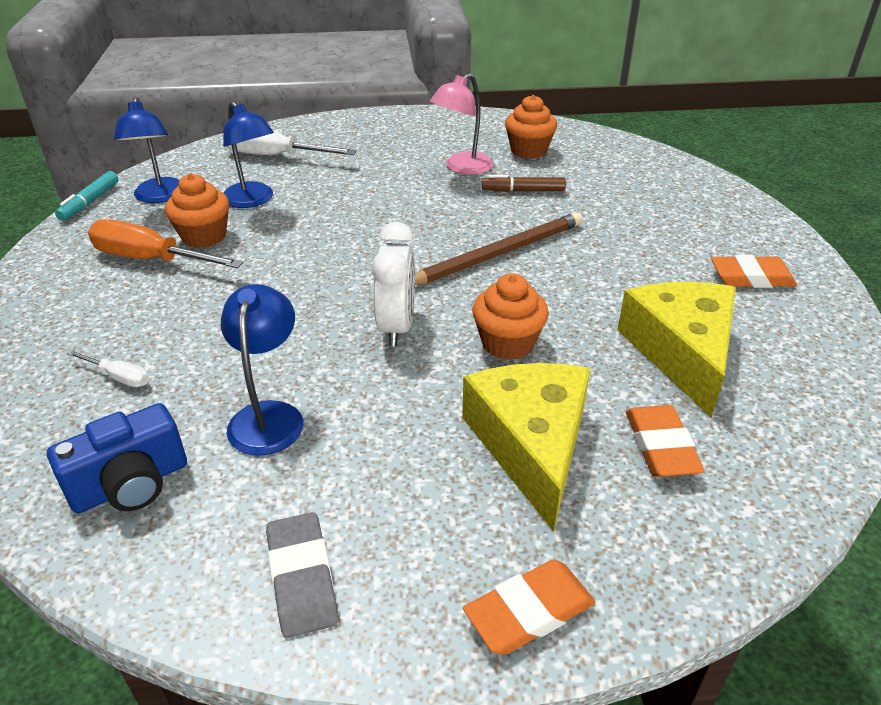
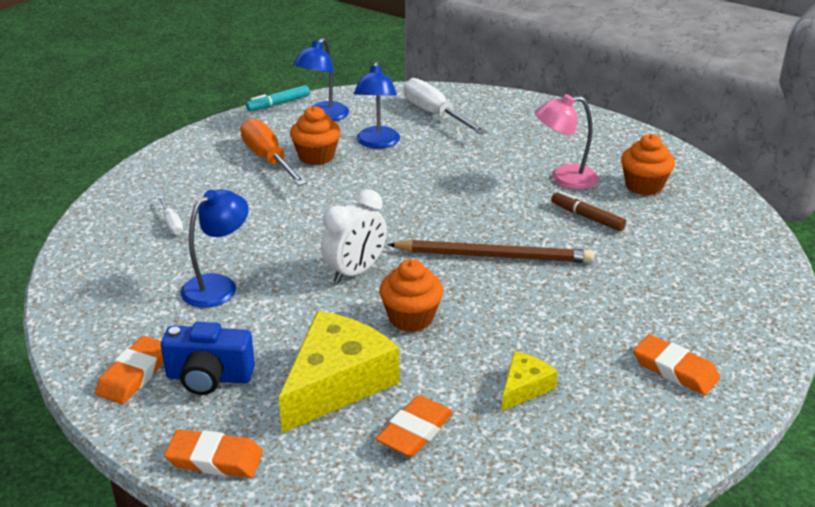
camera: 40 degrees right, 5 degrees down
(131, 484) = (115, 284): blue camera -> blue camera (209, 377)
(302, 578) = (134, 374): grey eraser -> orange eraser
(681, 352) = (524, 387): yellow cheese -> yellow cheese, size x0.49

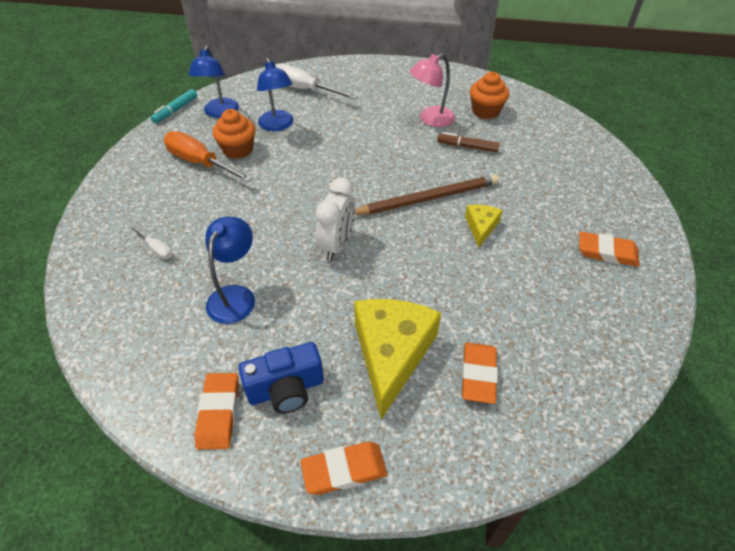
camera: 25 degrees left, 15 degrees up
(411, 318) = (406, 273): orange cupcake -> none
(524, 387) = (525, 304): yellow cheese -> yellow cheese (481, 227)

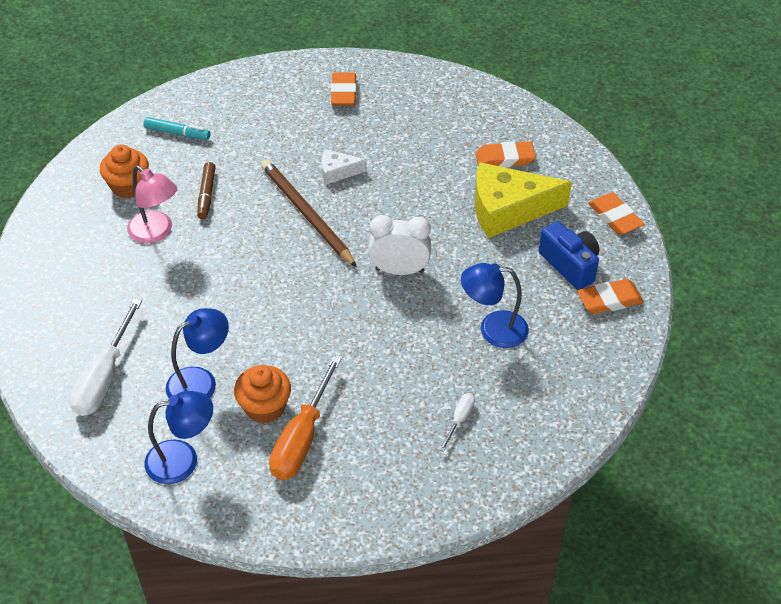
camera: 105 degrees left, 0 degrees up
(176, 110) = (186, 519): turquoise marker -> turquoise marker (177, 133)
(481, 227) = (337, 172): yellow cheese -> white cheese

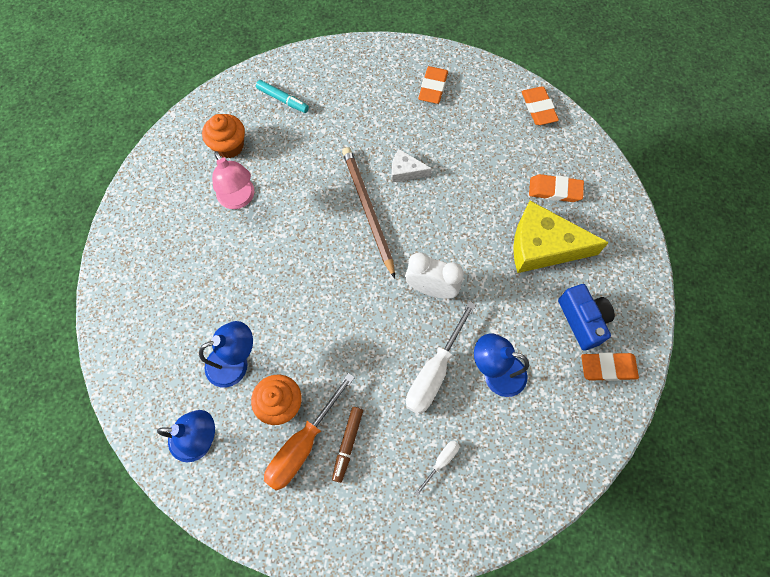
camera: 15 degrees right, 20 degrees up
(104, 377) = (160, 337): white screwdriver -> white screwdriver (434, 372)
(207, 194) = (290, 169): brown marker -> brown marker (348, 444)
(615, 217) = (637, 278): orange eraser -> orange eraser (538, 108)

